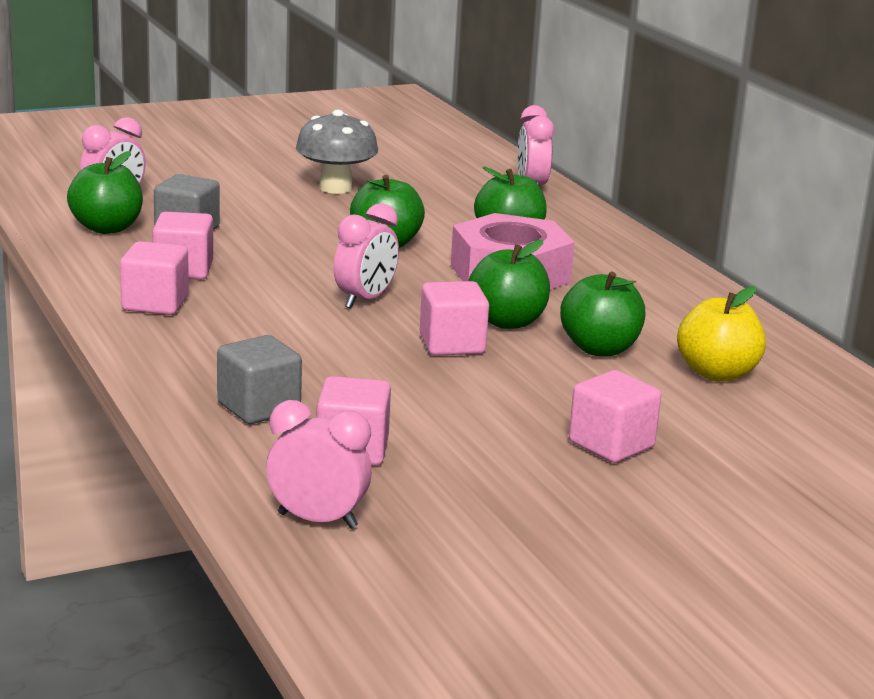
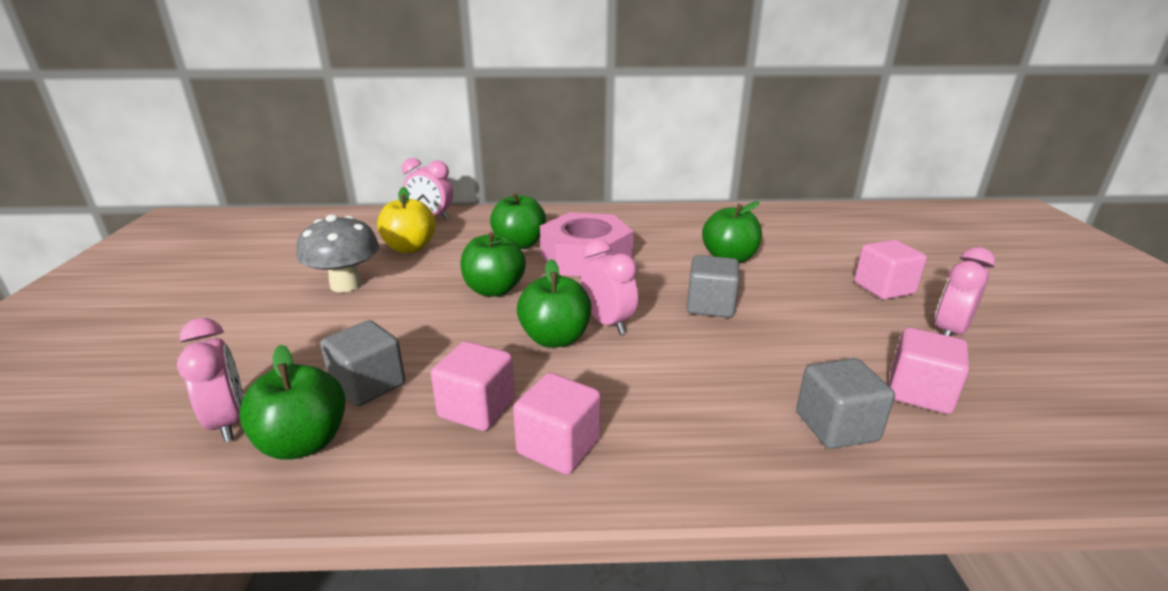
camera: 65 degrees left, 5 degrees up
(317, 520) = (1068, 440): pink clock -> pink clock (949, 332)
(452, 344) = (710, 306): pink cube -> grey cube
(507, 322) = (674, 277): green apple -> green apple (555, 338)
(717, 373) = (772, 236): yellow apple -> yellow apple (410, 248)

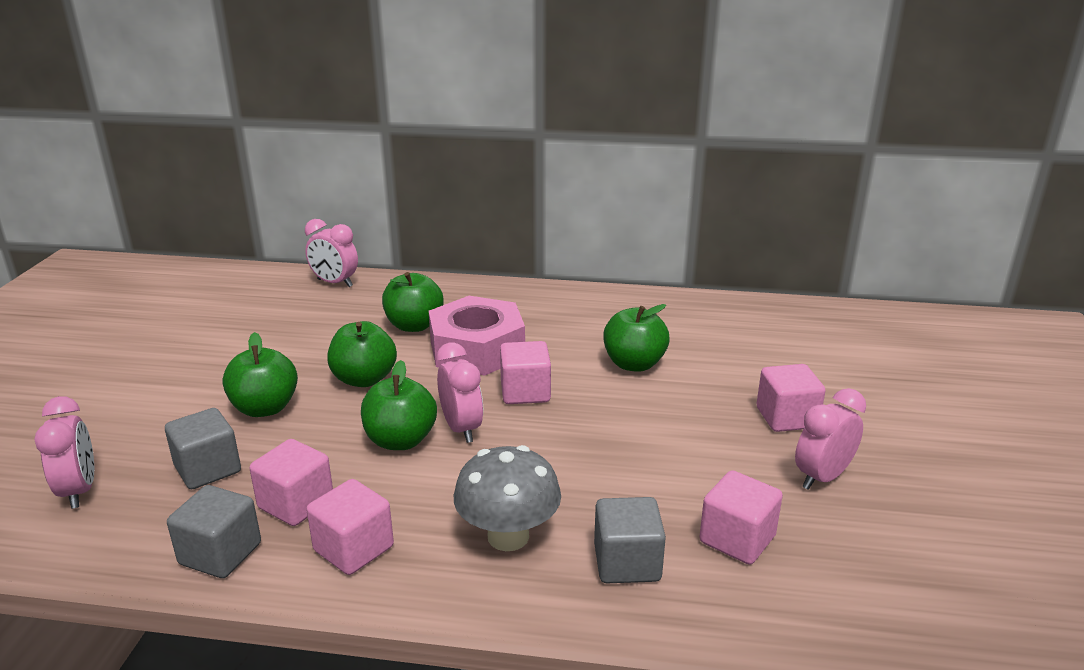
camera: 10 degrees right, 0 degrees up
(304, 443) = (136, 517): green apple -> green apple (265, 408)
(346, 285) = (221, 359): grey mushroom -> grey mushroom (508, 536)
(410, 248) = (299, 320): yellow apple -> none
(649, 288) = (525, 392): none -> pink cube
(710, 306) = (579, 420): grey cube -> grey cube (220, 554)

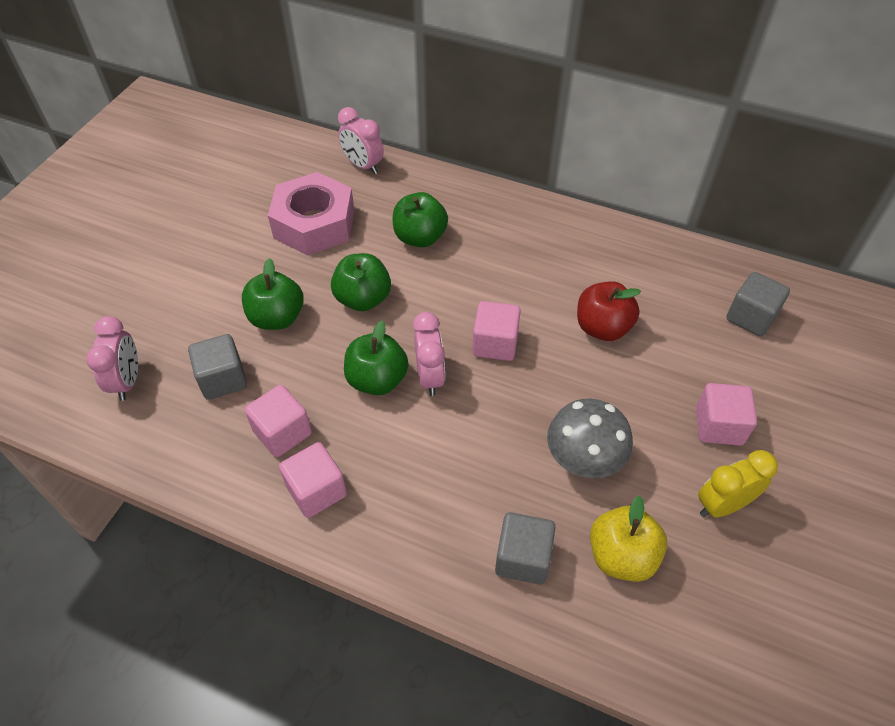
camera: 15 degrees right, 25 degrees up
(220, 554) = (219, 472): grey cube -> grey cube (751, 317)
(477, 349) = (467, 279): pink nut -> pink nut (314, 224)
(508, 536) = (437, 507): grey mushroom -> grey mushroom (583, 460)
(634, 364) = (602, 328): green apple -> red apple
(737, 539) = (621, 556): pink cube -> yellow apple
(822, 477) = (722, 505): pink clock -> yellow clock

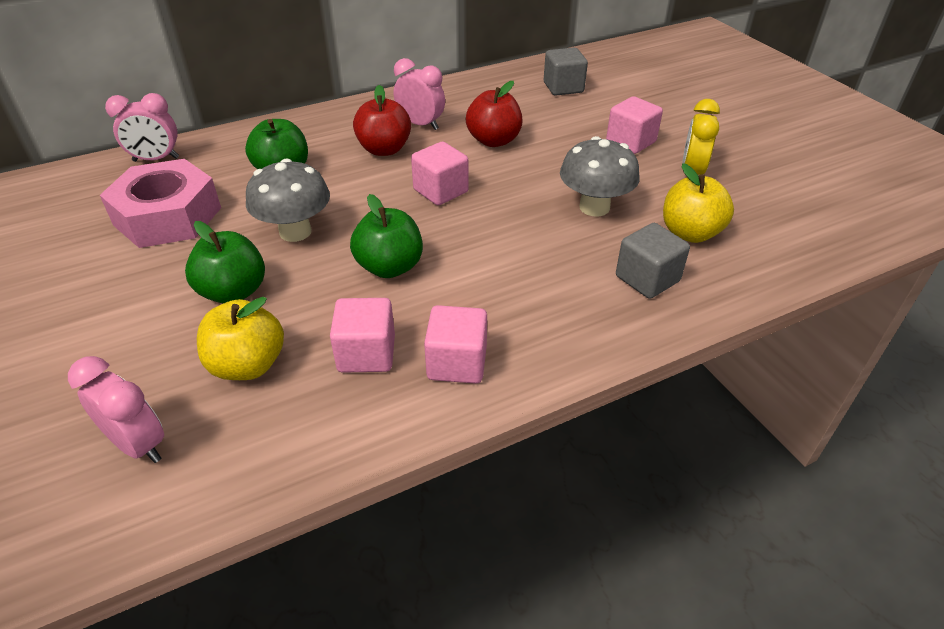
camera: 50 degrees left, 10 degrees down
(223, 379) = (248, 365): grey cube -> yellow apple
(363, 299) = (295, 232): green apple -> grey mushroom
(430, 377) = (426, 238): pink clock -> pink clock (420, 124)
(510, 270) = (384, 149): none -> red apple

